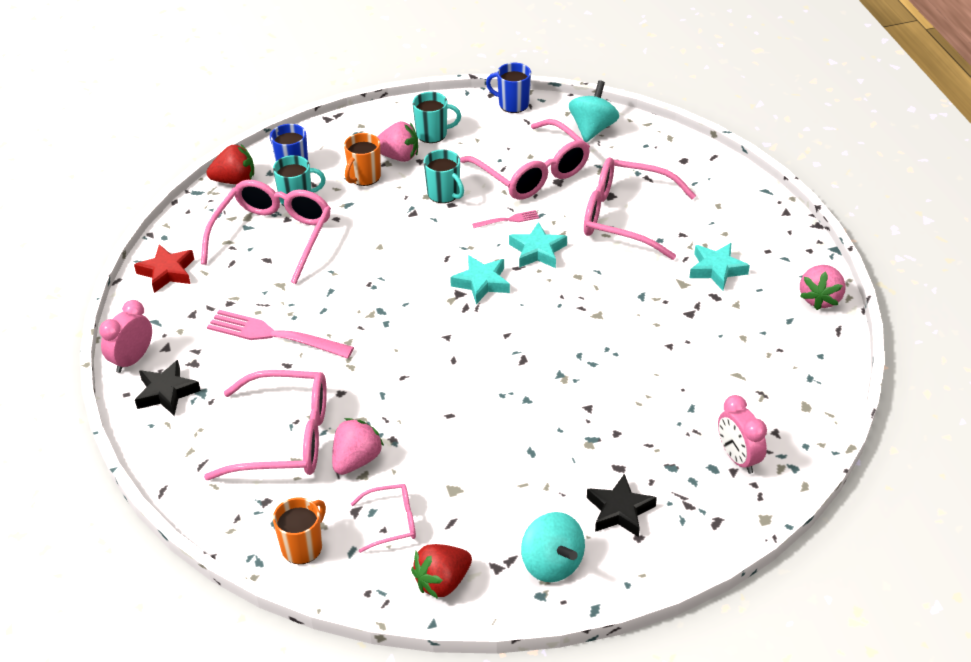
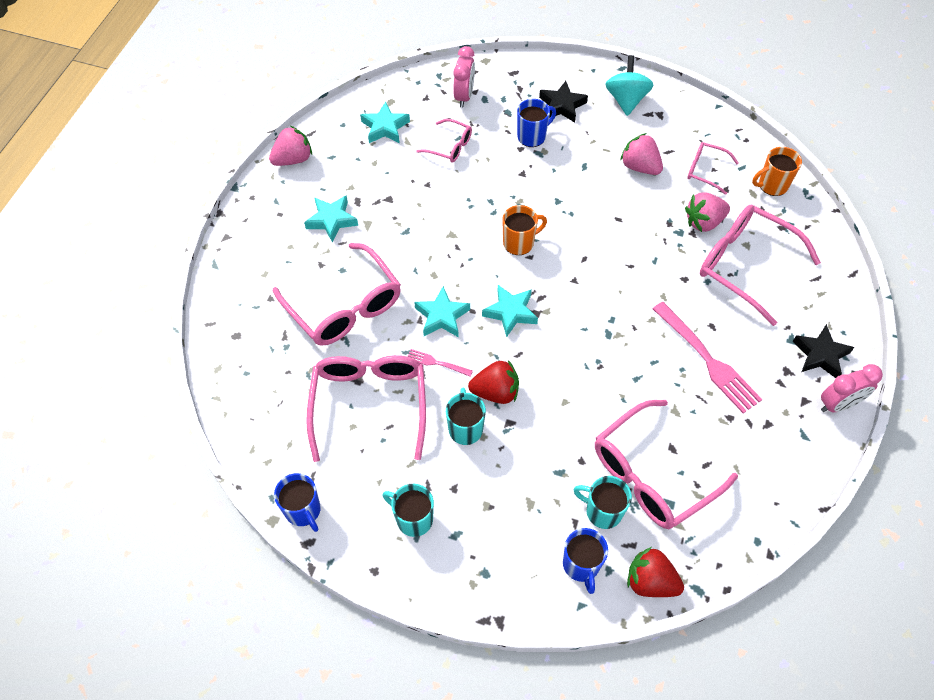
camera: 145 degrees left, 15 degrees up
(167, 272) = (772, 490): red star -> none
(364, 177) = (521, 500): orange mug -> orange mug (519, 243)
(398, 156) = (469, 508): pink strawberry -> pink strawberry (640, 167)
(442, 582) = (697, 123): red strawberry -> red strawberry (496, 392)
(592, 129) = (267, 424): turquoise spinning top -> none
(617, 453) = (532, 136): none -> blue mug
(689, 394) = (450, 146): none -> pink glasses
(776, 376) = (385, 127): none -> turquoise star

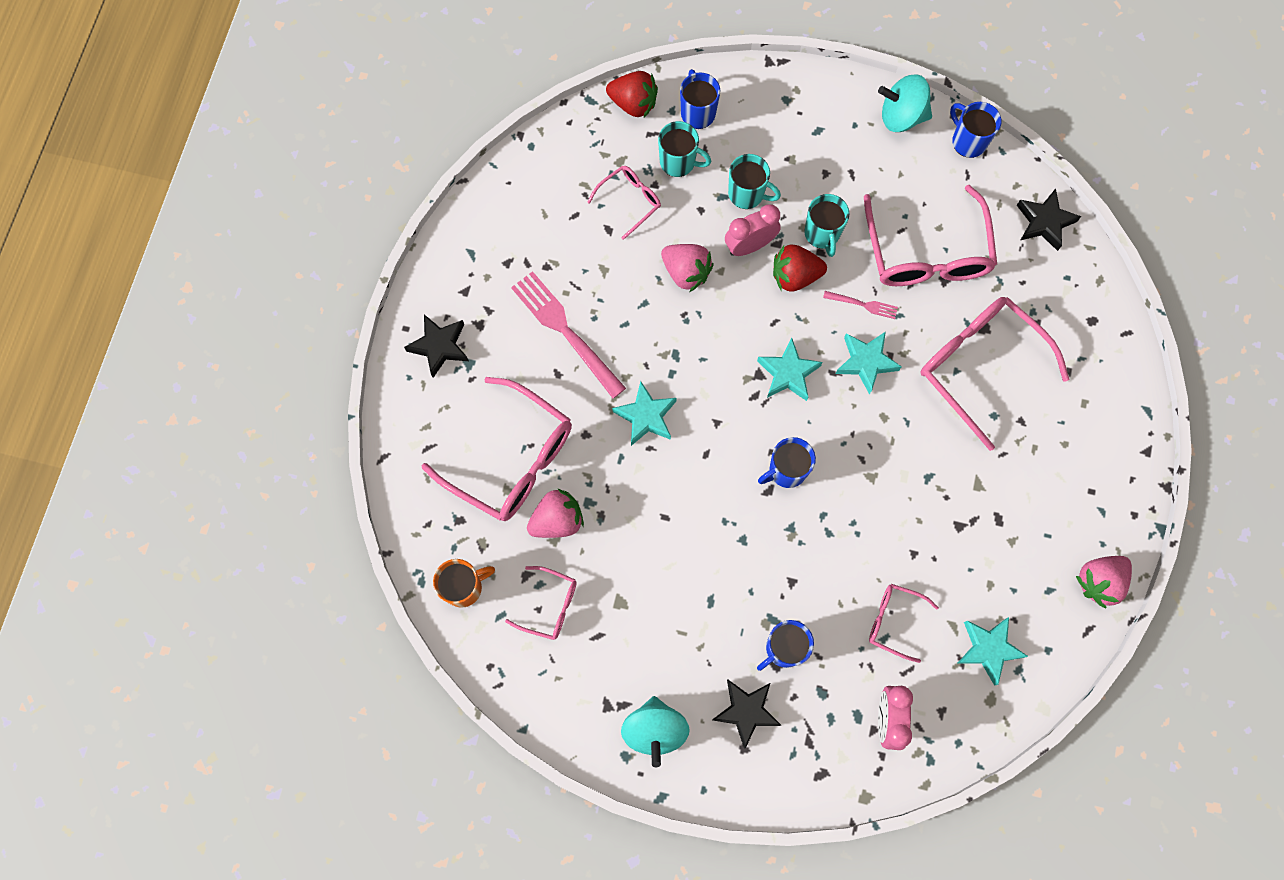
camera: 175 degrees right, 15 degrees up
(251, 424) = (1044, 222): none -> black star
(332, 220) = (1024, 486): turquoise star -> turquoise star (646, 416)
(366, 544) = (901, 116): none -> turquoise spinning top
(413, 519) = (860, 142): turquoise mug -> turquoise mug (747, 194)
(519, 243) = (786, 471): orange mug -> blue mug
(640, 167) = (636, 605): pink strawberry -> pink strawberry (686, 272)
(652, 474) = (630, 201): pink glasses -> pink glasses, size x0.50
(838, 404) = (429, 290): pink clock -> pink clock (749, 245)

